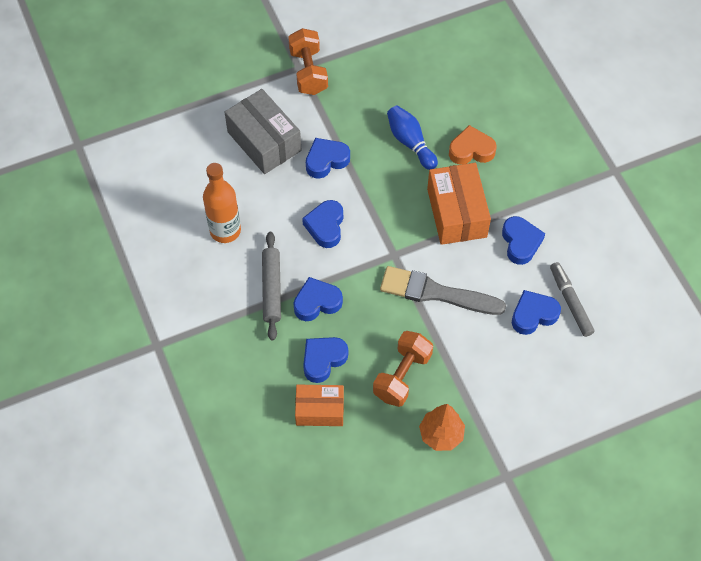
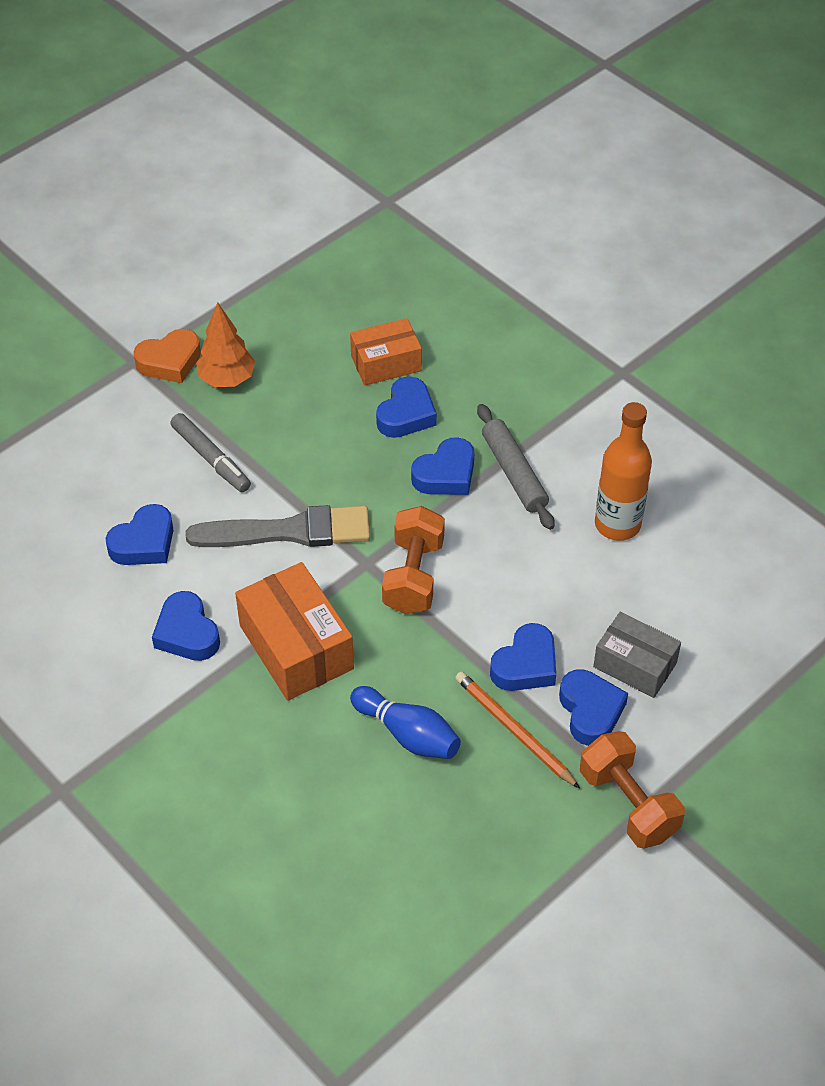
camera: 160 degrees right, 10 degrees down
(264, 141) = (634, 665): grey box -> grey box, size x0.65
(325, 226) = (480, 571): blue heart -> blue heart (590, 711)
(350, 126) = (514, 730): none -> orange pencil
(402, 376) = (298, 425): orange dumbbell -> orange dumbbell (413, 576)
(471, 150) = (305, 752): orange heart -> orange heart (170, 361)
(570, 302) = (95, 574): grey marker -> grey marker (211, 458)

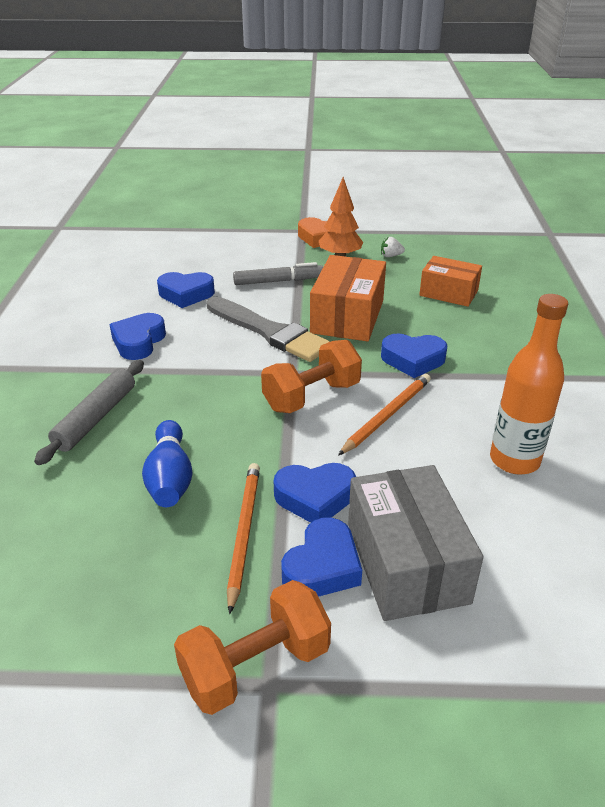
camera: 45 degrees right, 15 degrees down
(211, 458) = (278, 281): grey marker -> grey marker turned 105 degrees counterclockwise
(274, 343) = (391, 256): none -> white strawberry
(296, 647) = (183, 385): orange box -> orange box (347, 316)
(406, 414) = (428, 320): blue heart -> none
(490, 550) = (387, 415): none -> orange pencil
(514, 473) = (465, 385): grey rolling pin -> grey rolling pin (96, 417)
(628, 804) = (255, 666): orange dumbbell -> orange dumbbell turned 45 degrees clockwise
(634, 665) = (406, 562): grey box -> grey box, size x1.53

